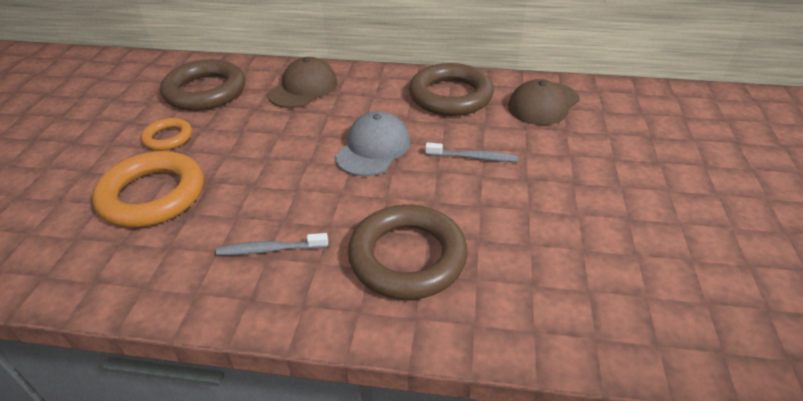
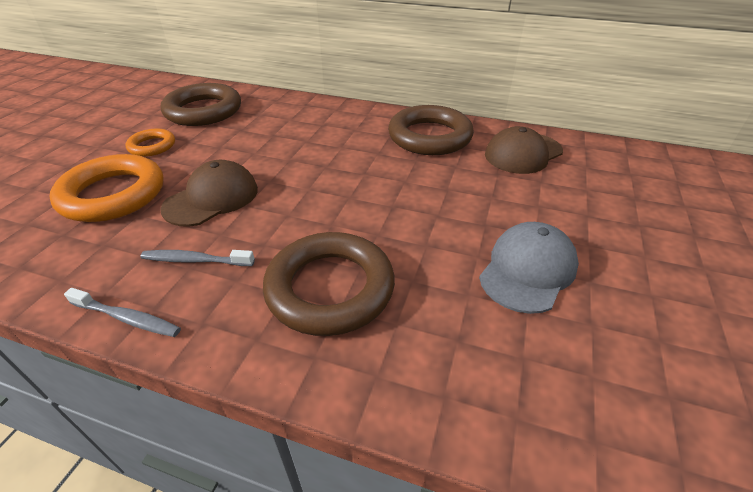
camera: 10 degrees right, 0 degrees up
(303, 88) = (292, 116): brown cap -> brown cap (212, 198)
(373, 148) = (336, 176): grey cap -> grey cap (528, 270)
(473, 157) = (434, 196): grey toothbrush -> grey toothbrush (127, 318)

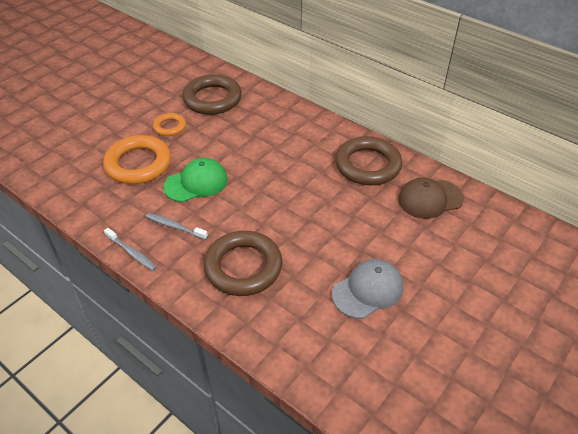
camera: 20 degrees right, 5 degrees up
(212, 198) = (196, 183): brown cap -> green cap

